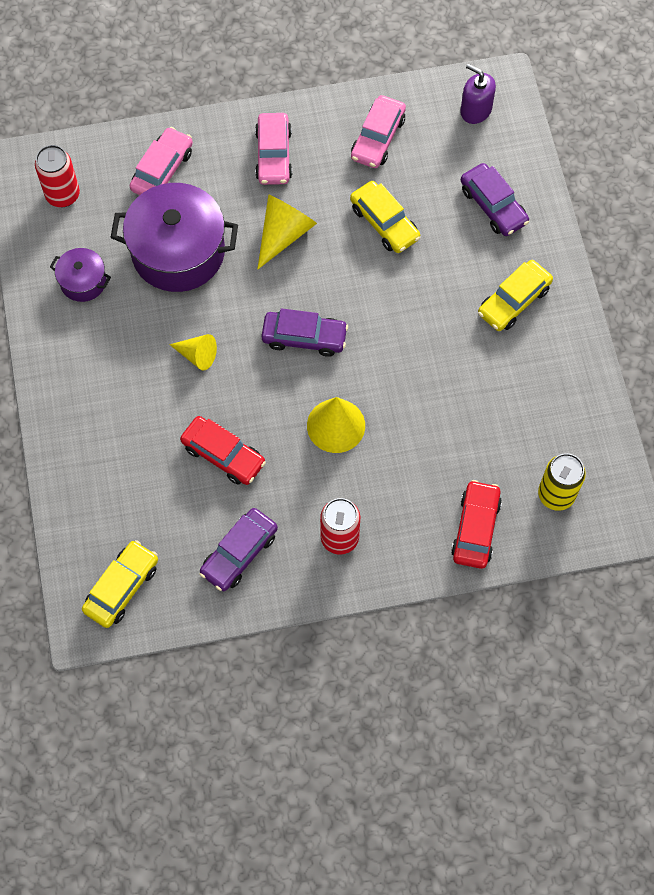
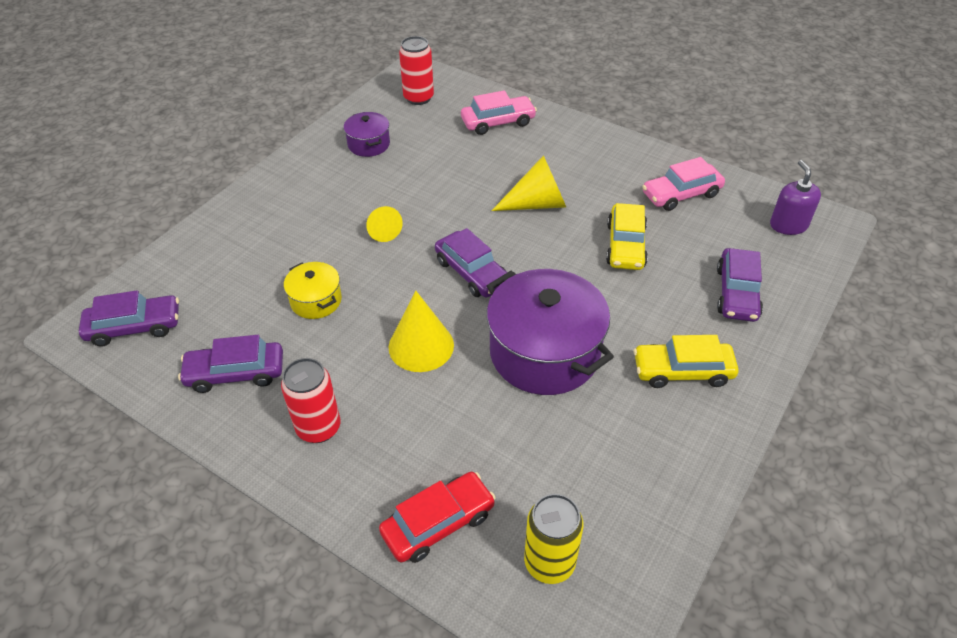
camera: 45 degrees right, 20 degrees down
(122, 587) = (134, 327): yellow car -> purple car
(178, 252) = (450, 167): purple pot -> purple pot (544, 352)
(223, 455) = (316, 301): red car -> yellow pot
(273, 155) = (586, 158): pink car -> none

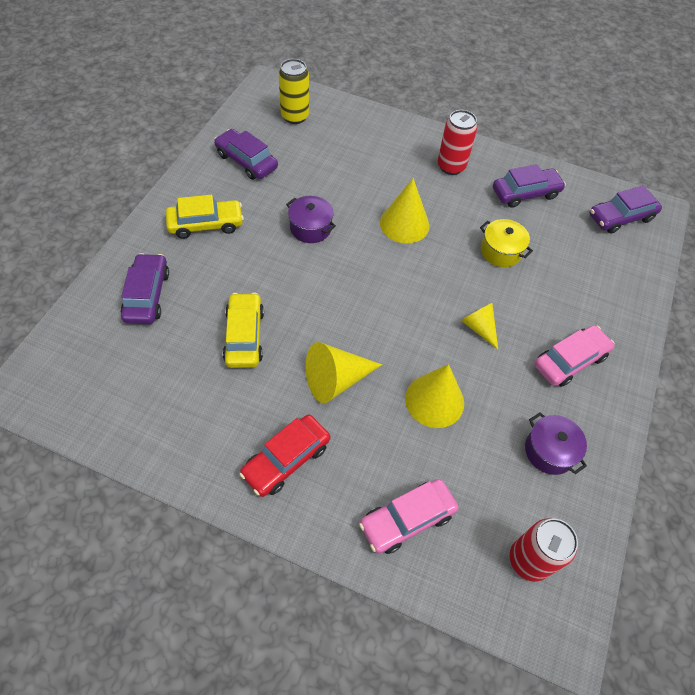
camera: 165 degrees right, 10 degrees up
(438, 523) = (360, 127): red car -> red car (286, 459)
(451, 182) = (434, 400): none -> yellow cone
(472, 272) = (382, 291): purple car -> purple car (246, 161)
(544, 352) = (310, 228): purple pot -> purple pot, size x0.49
(681, 194) = (179, 414): pink car -> pink car (570, 361)
(788, 225) = (71, 382): purple soap dispenser -> none

